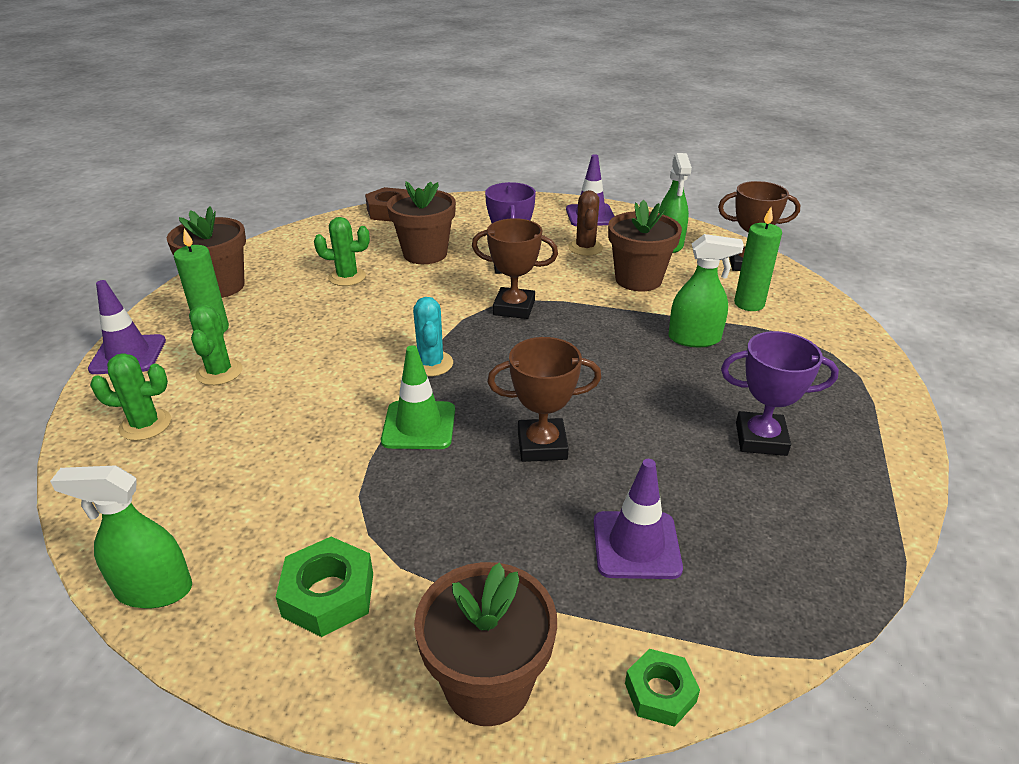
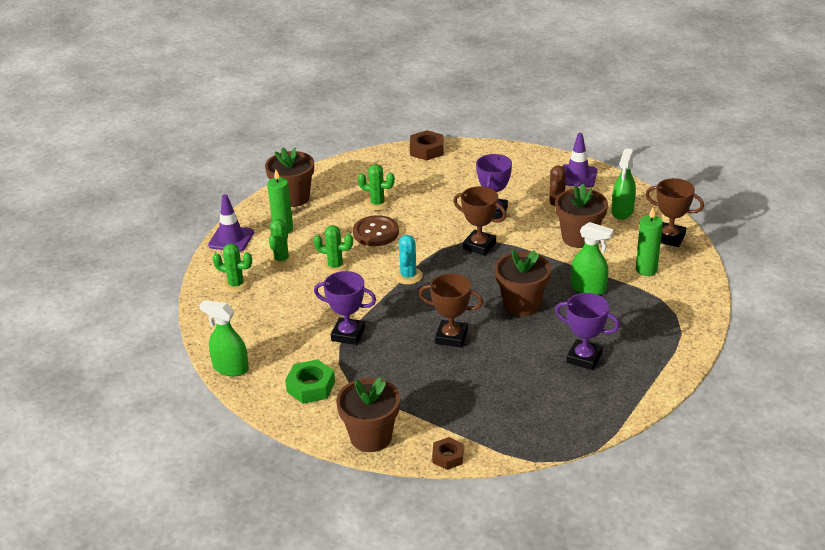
camera: 20 degrees right, 0 degrees up
(311, 368) = (335, 266): none -> green cactus
(358, 313) = (376, 232): none -> brown button
(367, 474) = (348, 334): none -> purple trophy
(419, 425) = (386, 313): green traffic cone -> none
(425, 254) = (437, 192): brown flower pot -> brown flower pot (521, 304)
(636, 545) = (474, 397): purple traffic cone -> none
(660, 692) = (448, 457): green nut -> brown nut

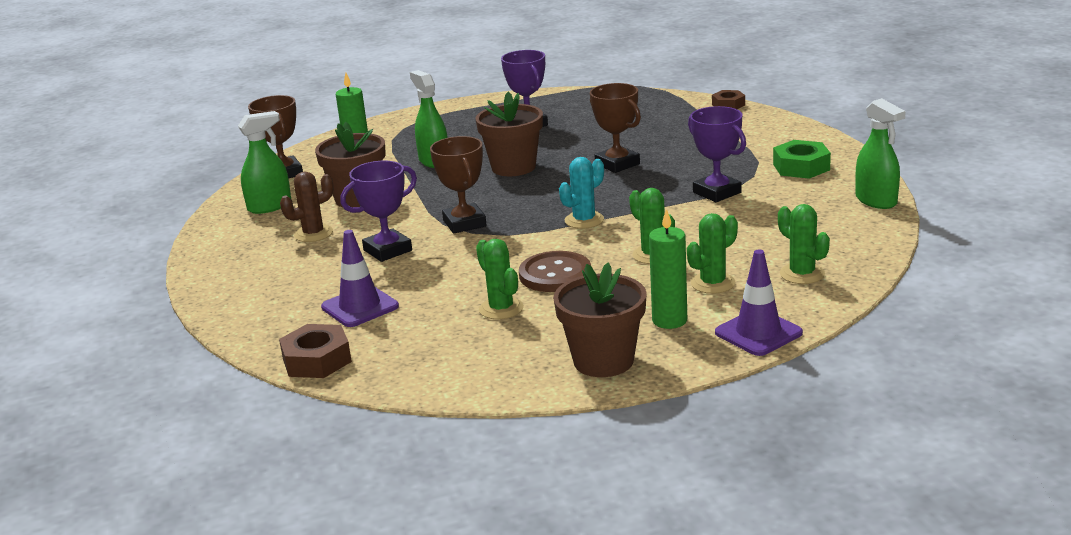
camera: 140 degrees left, 10 degrees down
(371, 437) = (779, 127): brown flower pot -> none
(577, 176) = (228, 254): purple traffic cone -> purple traffic cone (360, 307)

